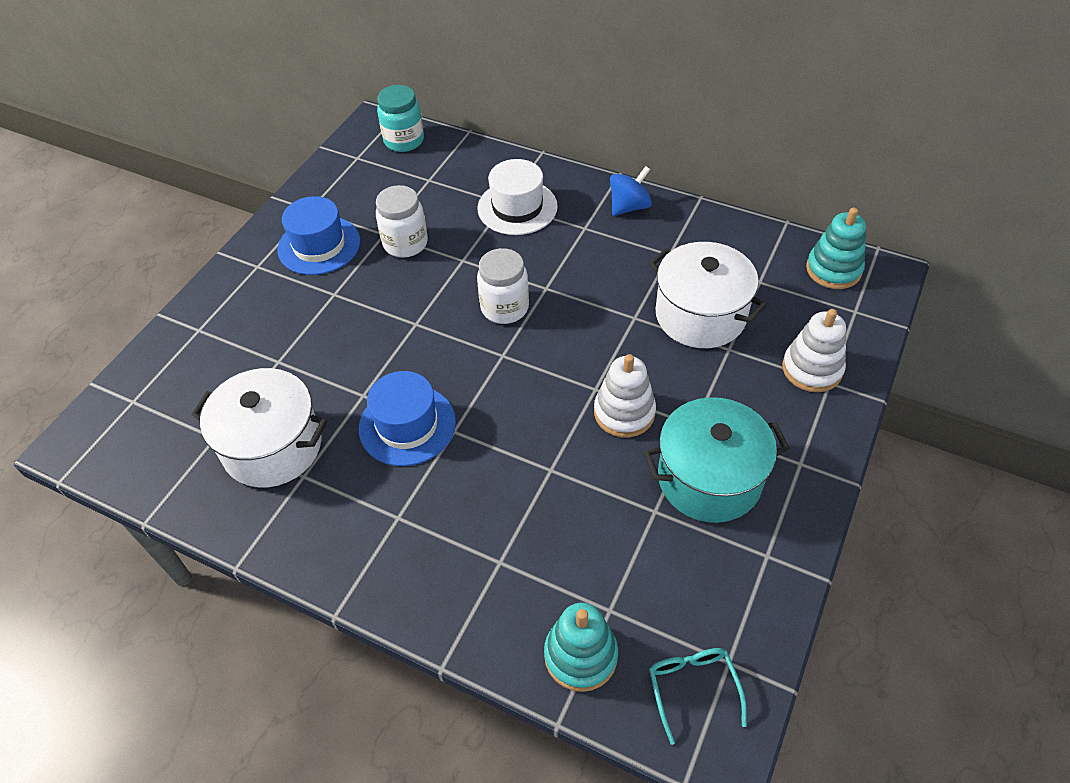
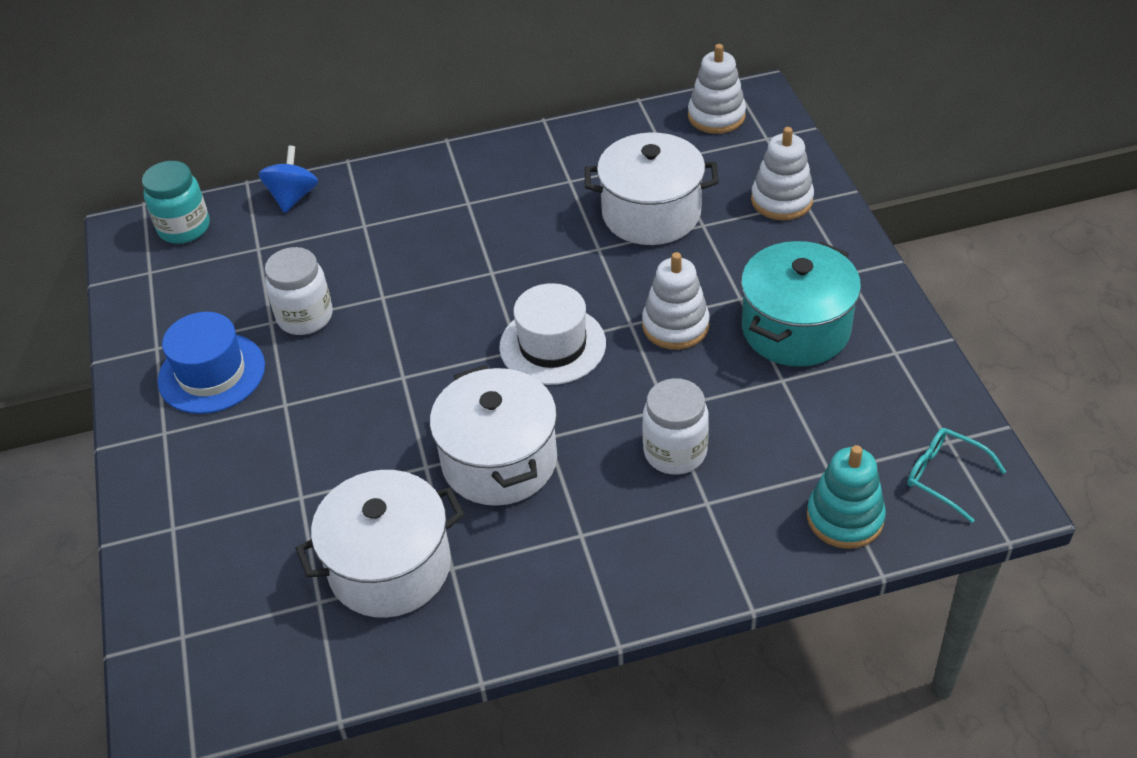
camera: 40 degrees left, 5 degrees down
(407, 425) = (499, 461): blue hat -> white pot
(504, 308) = (473, 311): white jar -> white jar (675, 452)
(517, 207) = (381, 222): white hat -> white hat (552, 345)
(629, 207) = (488, 162): blue spinning top -> blue spinning top (293, 197)
(833, 270) = (716, 116): turquoise stacking toy -> white stacking toy

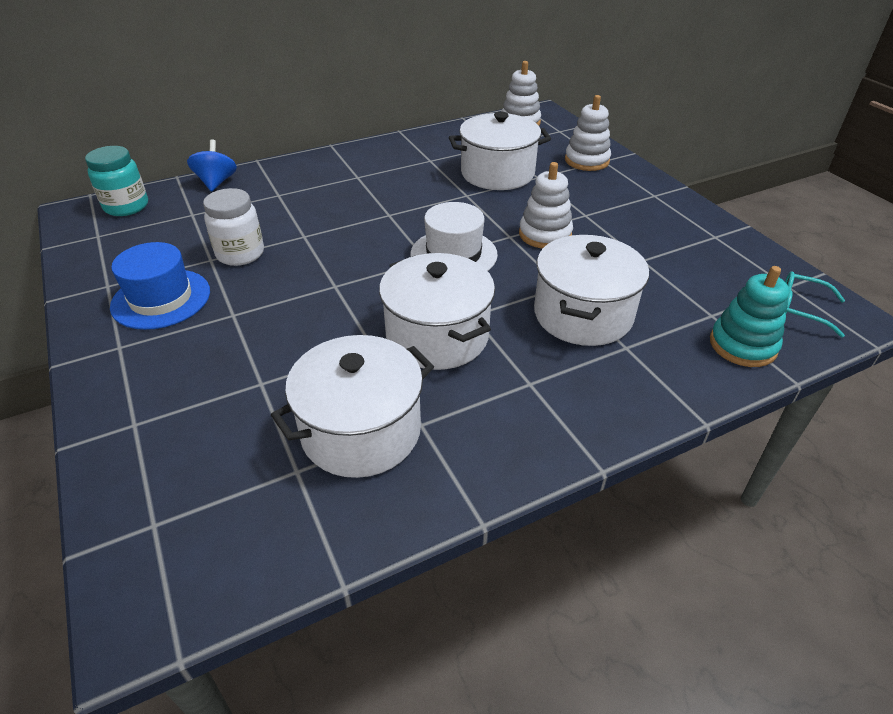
camera: 15 degrees left, 5 degrees down
(675, 452) = (583, 315): white jar -> white pot
(795, 329) = (635, 229): turquoise pot -> none

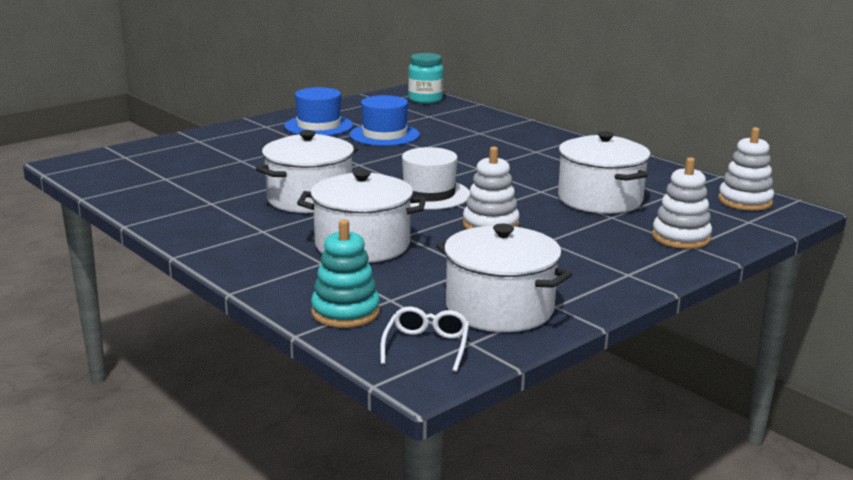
camera: 75 degrees right, 20 degrees down
(216, 182) = (482, 114): blue spinning top -> none
(240, 254) = (384, 135): white jar -> blue hat
(361, 431) = (201, 188): white pot -> white pot (499, 308)
(800, 309) = (426, 346): turquoise glasses -> white glasses

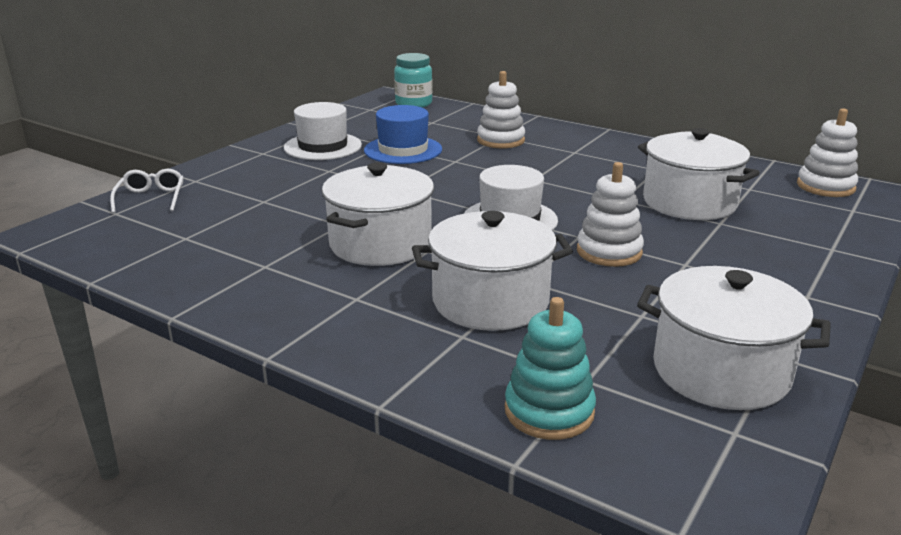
camera: 15 degrees left, 5 degrees up
(318, 126) = (323, 146): blue hat -> white hat
(426, 346) = (689, 449): white glasses -> white glasses (151, 198)
(681, 237) = (811, 239): white stacking toy -> white stacking toy (500, 140)

